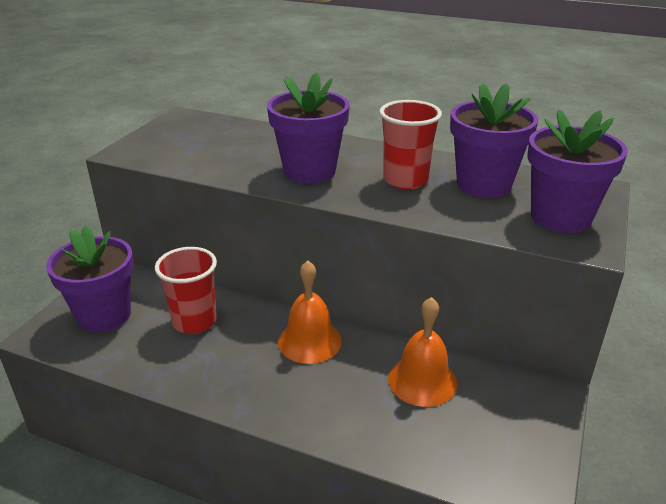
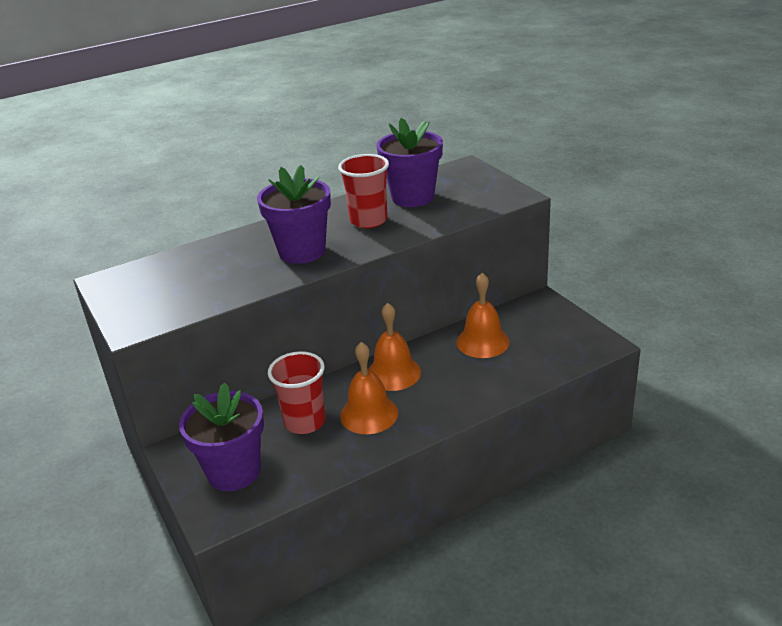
camera: 50 degrees left, 0 degrees up
(235, 355) = (369, 414): none -> orange bell
(560, 217) = (480, 190): purple flower pot -> none

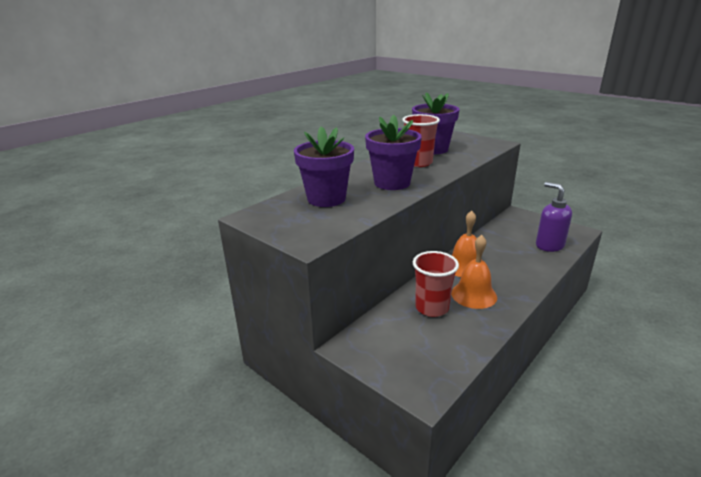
camera: 20 degrees left, 5 degrees down
(234, 472) = (409, 353): purple flower pot -> purple flower pot (326, 199)
(482, 342) = (505, 240): orange bell -> none
(535, 360) = (549, 245): none -> purple soap dispenser

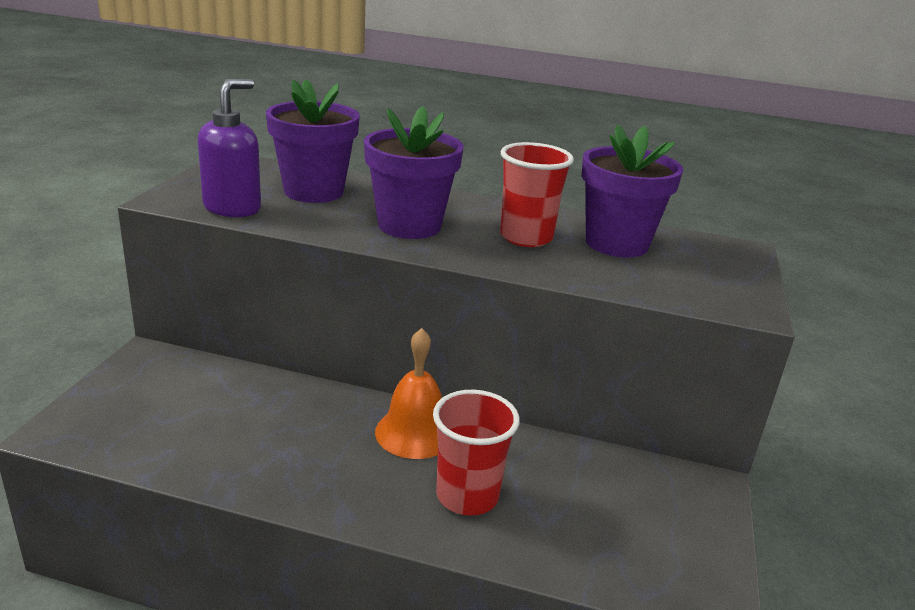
camera: 60 degrees right, 0 degrees up
(432, 308) = (264, 412): red cup -> red cup (467, 496)
(474, 295) = (323, 452): orange bell -> none
(549, 245) = (587, 544): purple soap dispenser -> purple soap dispenser (233, 208)

